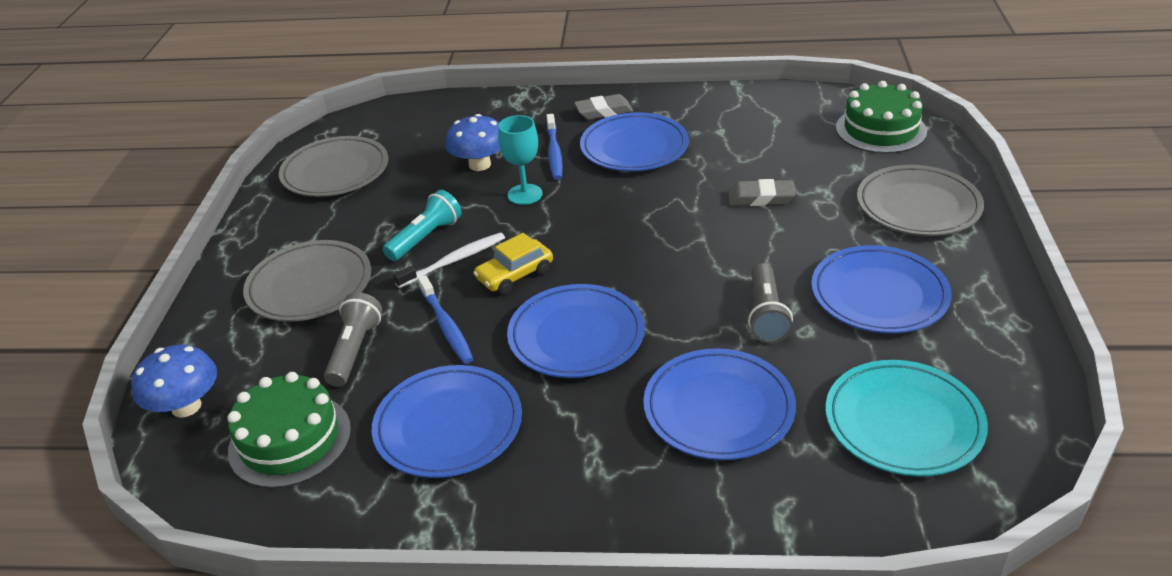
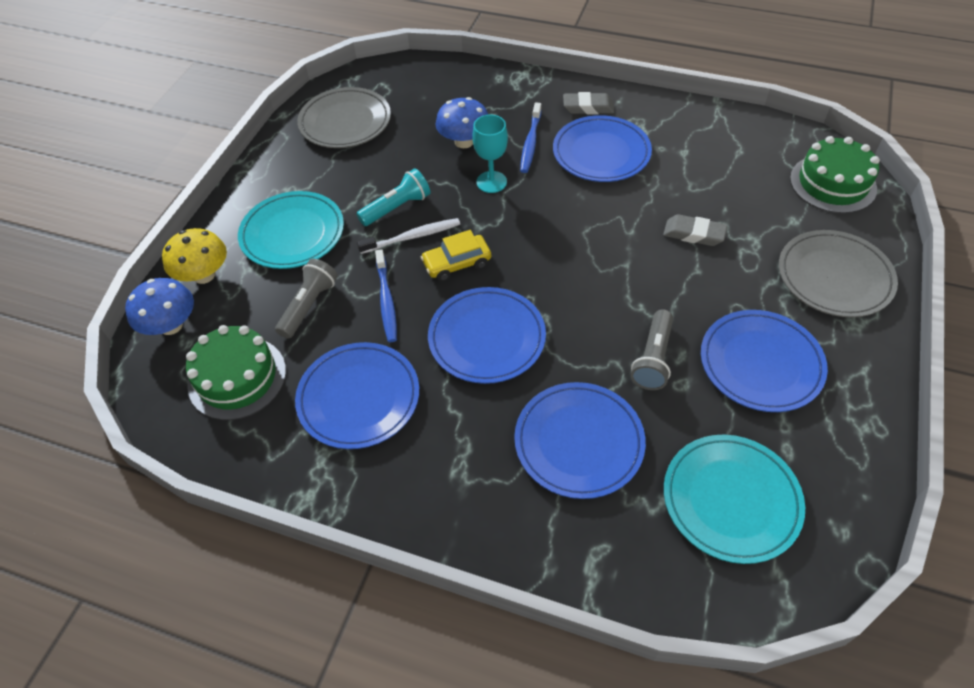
camera: 15 degrees right, 15 degrees up
(212, 348) = (204, 275): none -> yellow mushroom
(310, 286) = (292, 234): grey plate -> turquoise plate

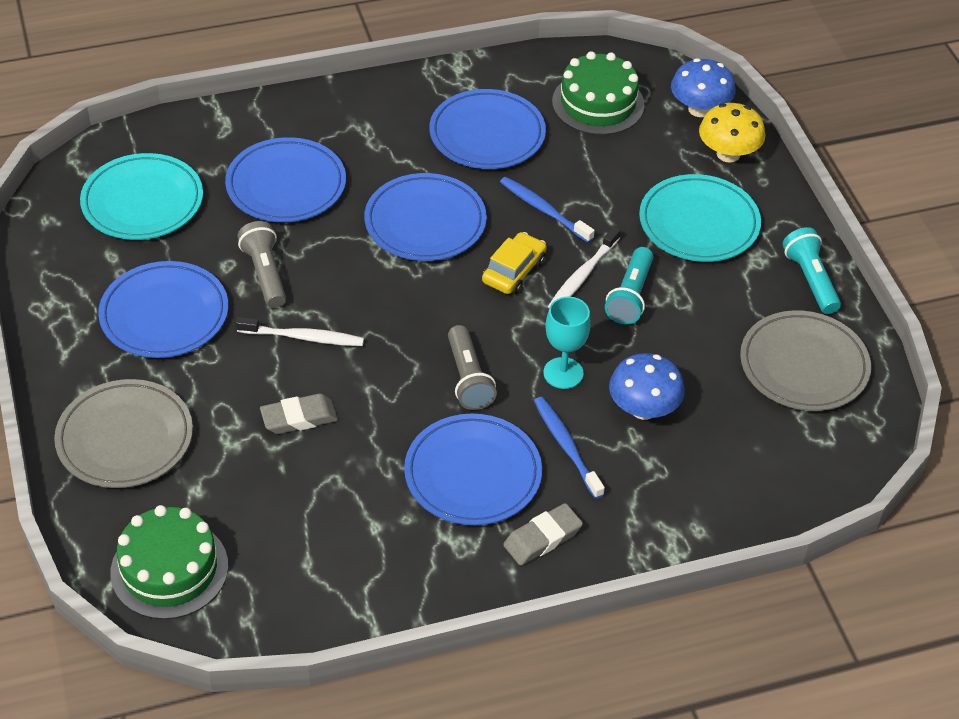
camera: 140 degrees right, 5 degrees down
(275, 164) = (810, 280): none -> turquoise flashlight
(309, 305) = (606, 175): grey flashlight -> grey flashlight (468, 379)
(655, 289) = (303, 337): none -> white toothbrush

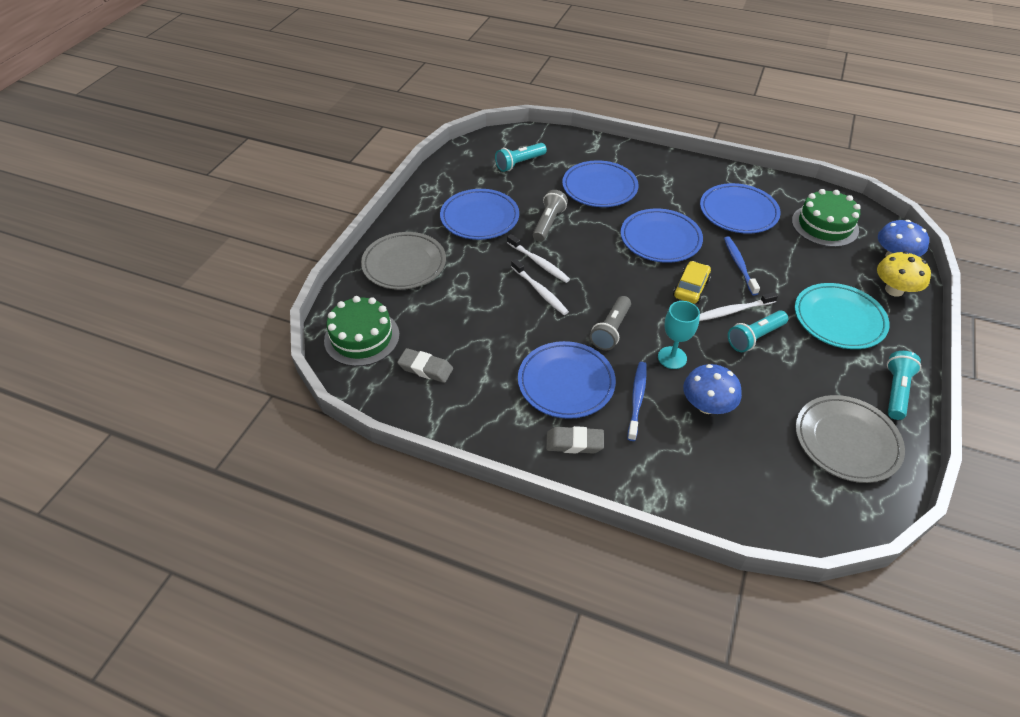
camera: 40 degrees right, 0 degrees up
(142, 202) = (519, 163): turquoise plate -> turquoise flashlight
(299, 418) = (498, 300): grey eraser -> grey eraser (425, 368)
(339, 375) = (540, 291): none -> white toothbrush
(514, 271) = (691, 288): yellow car -> yellow car turned 45 degrees counterclockwise

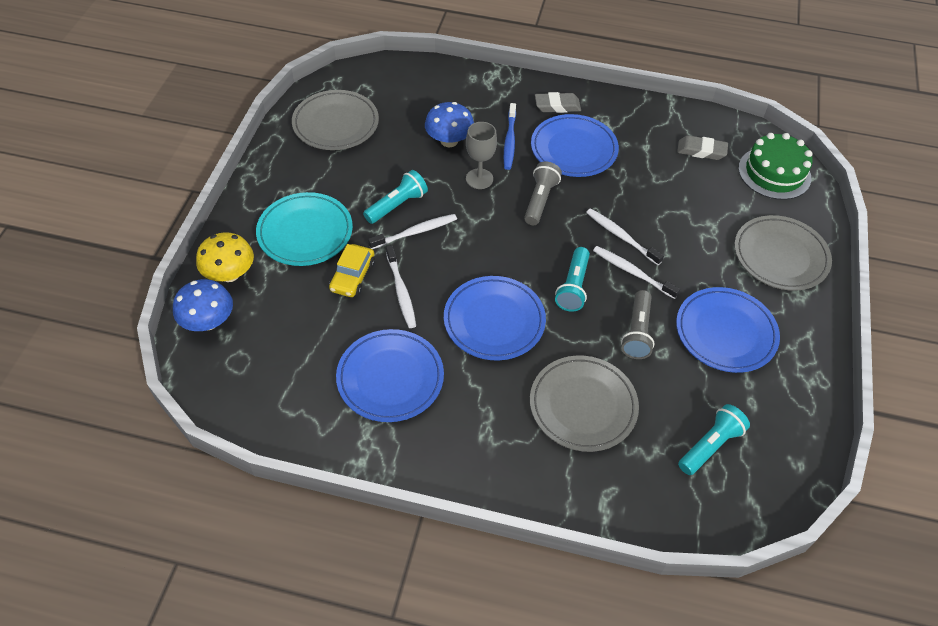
camera: 170 degrees right, 5 degrees up
(599, 187) = (583, 406): blue plate -> grey plate
(672, 358) = (479, 179): turquoise goblet -> grey goblet
(691, 288) = (458, 255): yellow car -> yellow car (352, 276)
(739, 265) = (401, 291): blue toothbrush -> white toothbrush
(824, 225) = (278, 365): green cake -> none
(895, 391) = (276, 166): turquoise flashlight -> turquoise flashlight (573, 287)

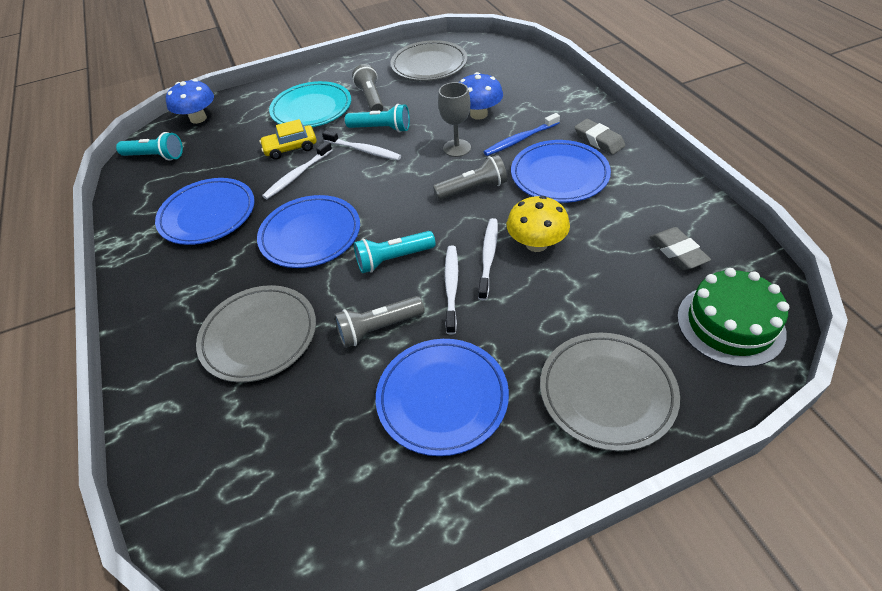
camera: 60 degrees right, 5 degrees down
(229, 274) = (245, 104): yellow mushroom -> yellow mushroom (536, 244)
(341, 187) = (371, 99): none -> grey flashlight
(710, 445) = (277, 460): turquoise flashlight -> turquoise flashlight (155, 156)

